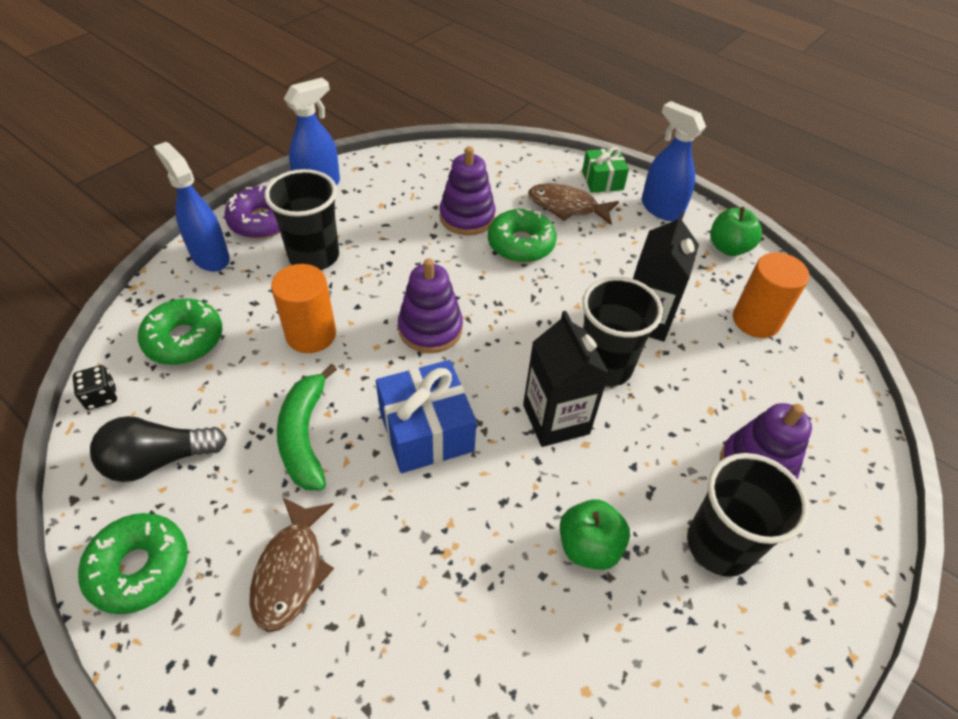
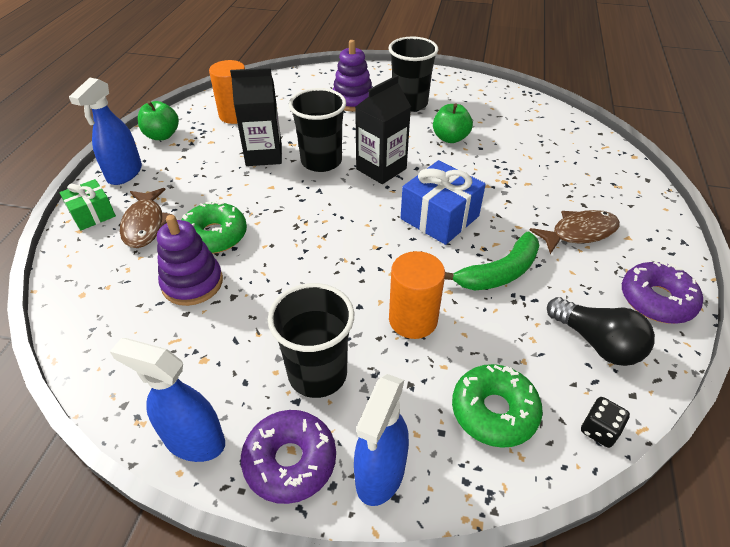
camera: 115 degrees left, 5 degrees down
(139, 568) = (656, 300): green donut -> purple donut
(430, 329) = (350, 251): purple stacking toy -> none

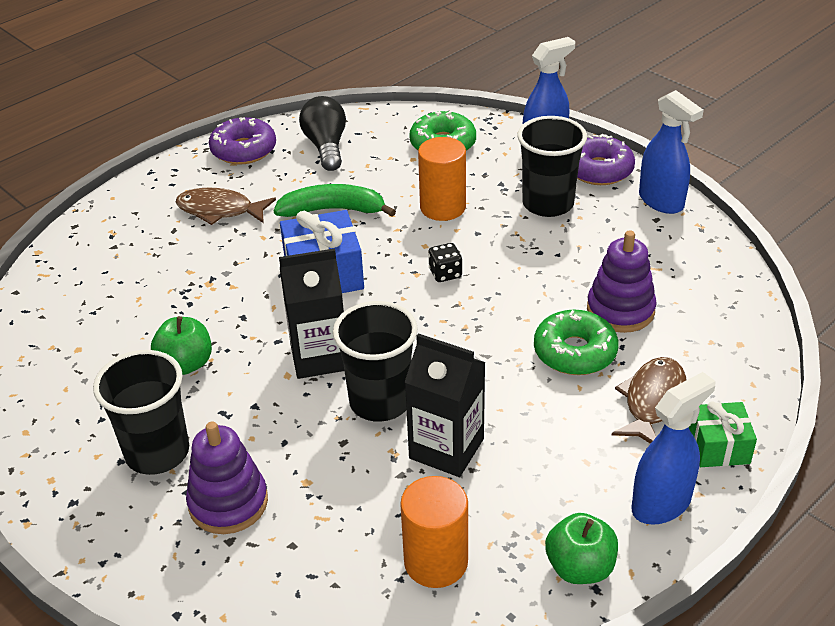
camera: 145 degrees left, 5 degrees down
(599, 430) = (389, 116): black dice -> black dice (445, 273)

